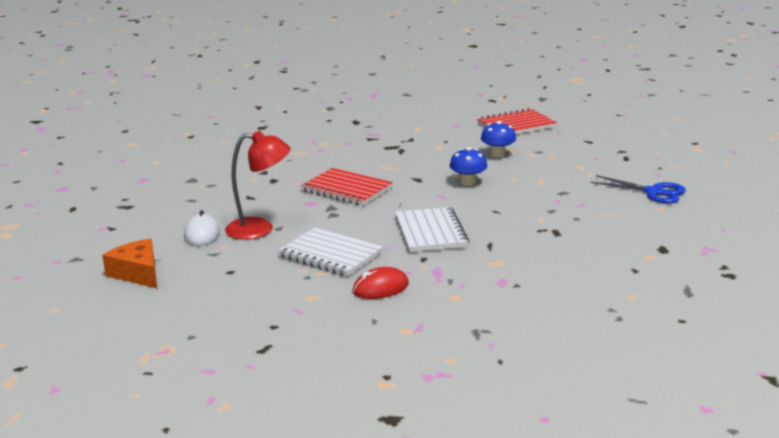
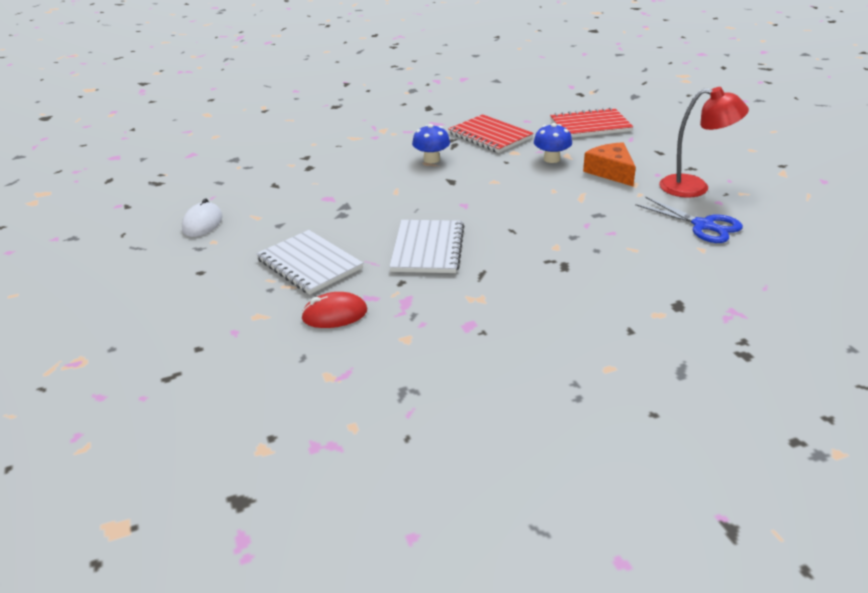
camera: 15 degrees right, 10 degrees up
(137, 273) = (114, 262): orange cheese -> orange cheese (611, 172)
(260, 229) = (260, 224): red lamp -> red lamp (694, 187)
(346, 189) = (373, 186): red notebook -> red notebook (490, 136)
(468, 182) = (501, 190): blue mushroom -> blue mushroom (431, 159)

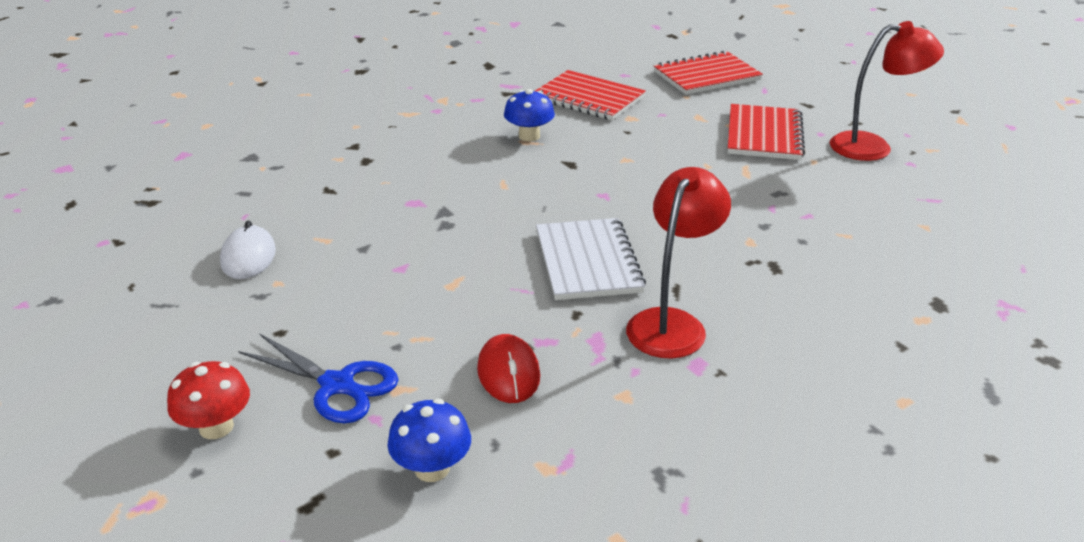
camera: 15 degrees left, 0 degrees up
(135, 324) = (216, 427): none -> red mushroom
(309, 264) = (435, 302): white notebook -> none
(334, 314) = (508, 373): red mouse -> red mouse turned 75 degrees counterclockwise
(465, 296) = (672, 323): none -> red lamp
(551, 159) = (683, 123): blue mushroom -> blue mushroom (432, 468)
(611, 172) = (764, 135): orange cheese -> red notebook
(703, 225) = (910, 195): blue scissors -> blue scissors (337, 385)

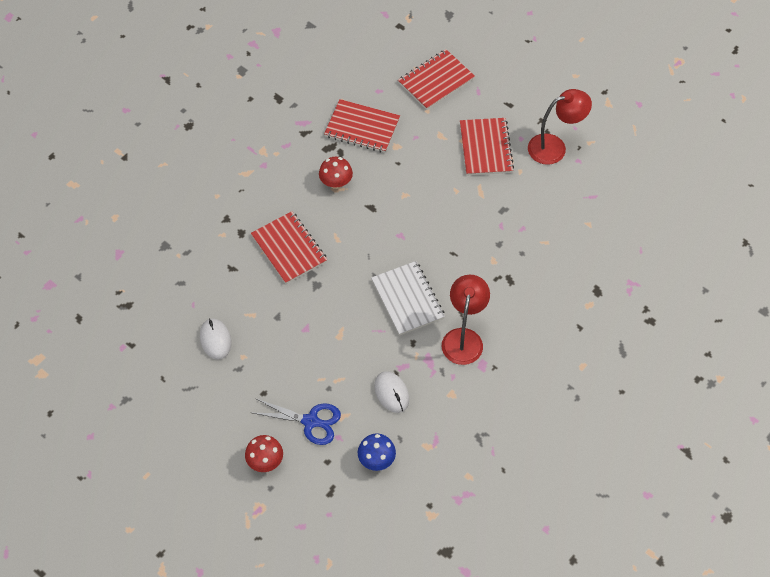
camera: 15 degrees left, 25 degrees up
(425, 184) = (289, 249): none -> red notebook
(508, 373) = (391, 393): red mouse -> white mouse
(529, 136) = (336, 182): blue mushroom -> red mushroom

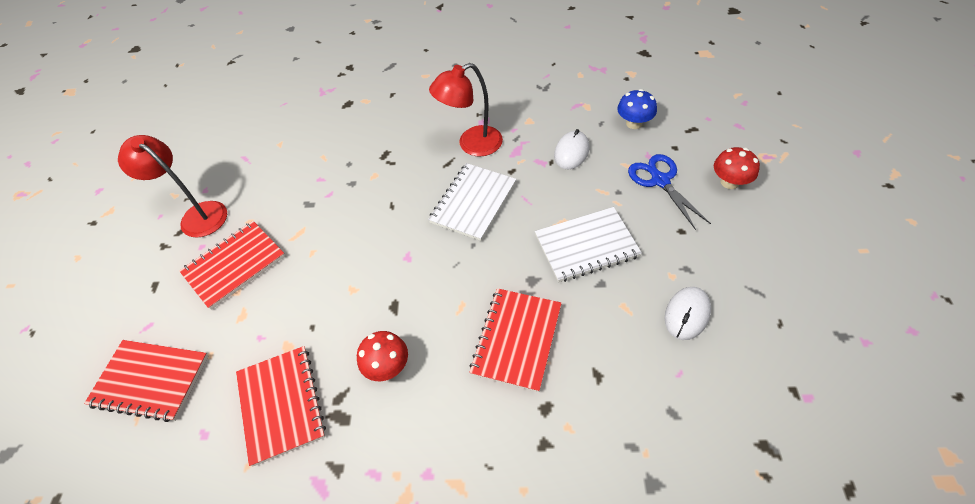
camera: 125 degrees left, 5 degrees down
(309, 332) = (586, 246): none -> white notebook

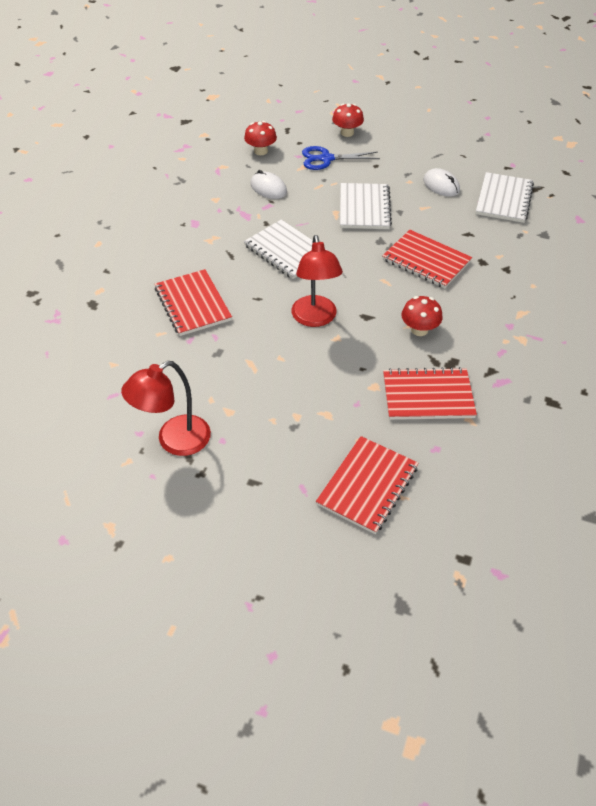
camera: 75 degrees left, 5 degrees down
(234, 265) = (263, 415): red notebook -> red notebook (192, 304)
(472, 145) = (219, 236): red lamp -> red lamp (315, 318)
(634, 123) = (261, 151): blue mushroom -> red mushroom
(706, 404) = (504, 199): none -> white notebook

